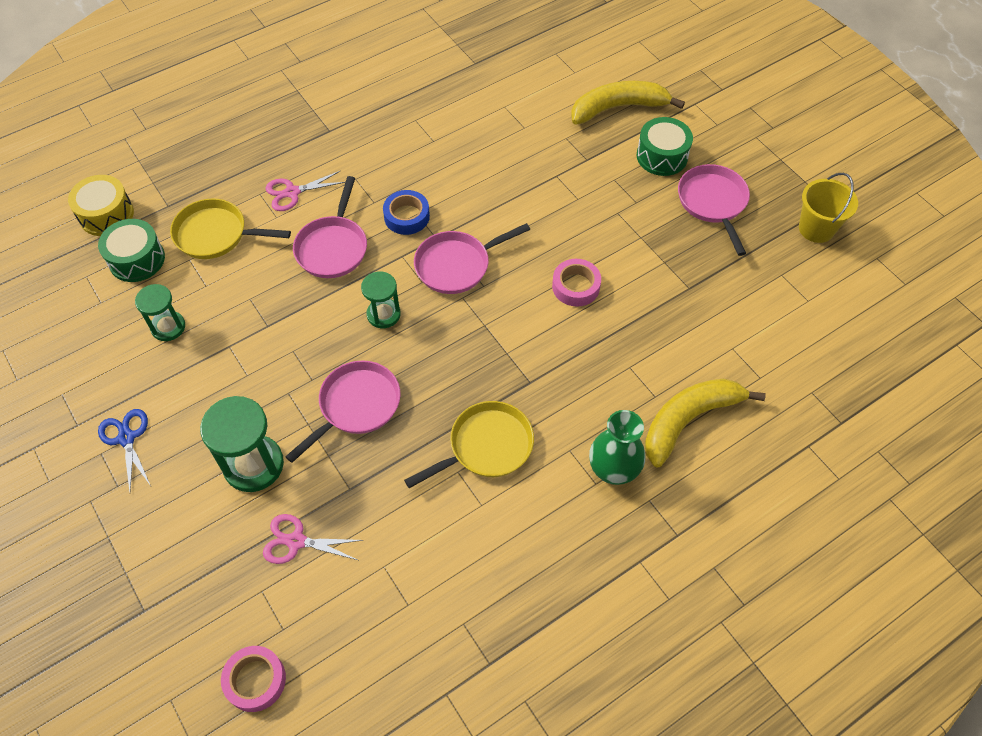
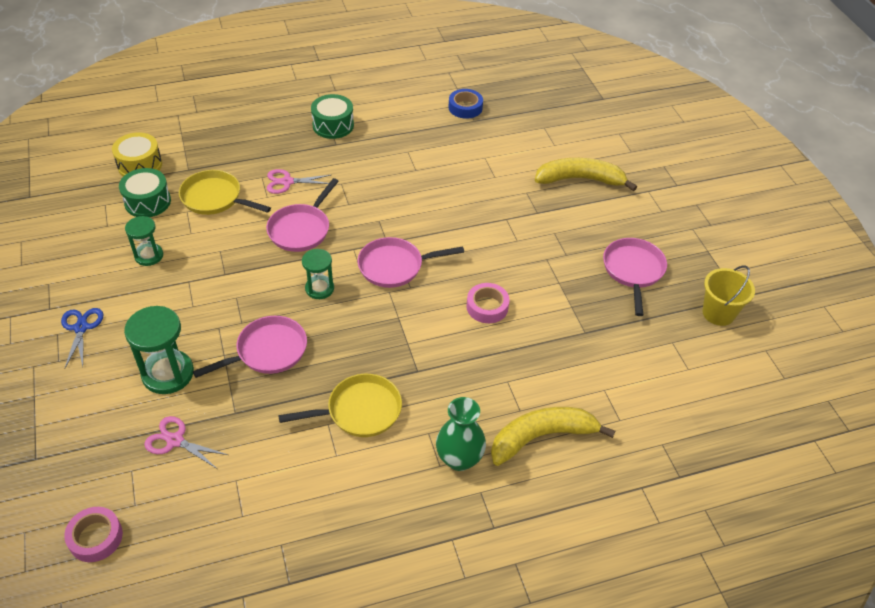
camera: 15 degrees right, 10 degrees down
(406, 216) = (370, 220): blue tape -> blue tape (465, 107)
(662, 156) = (603, 224): green drum -> green drum (333, 125)

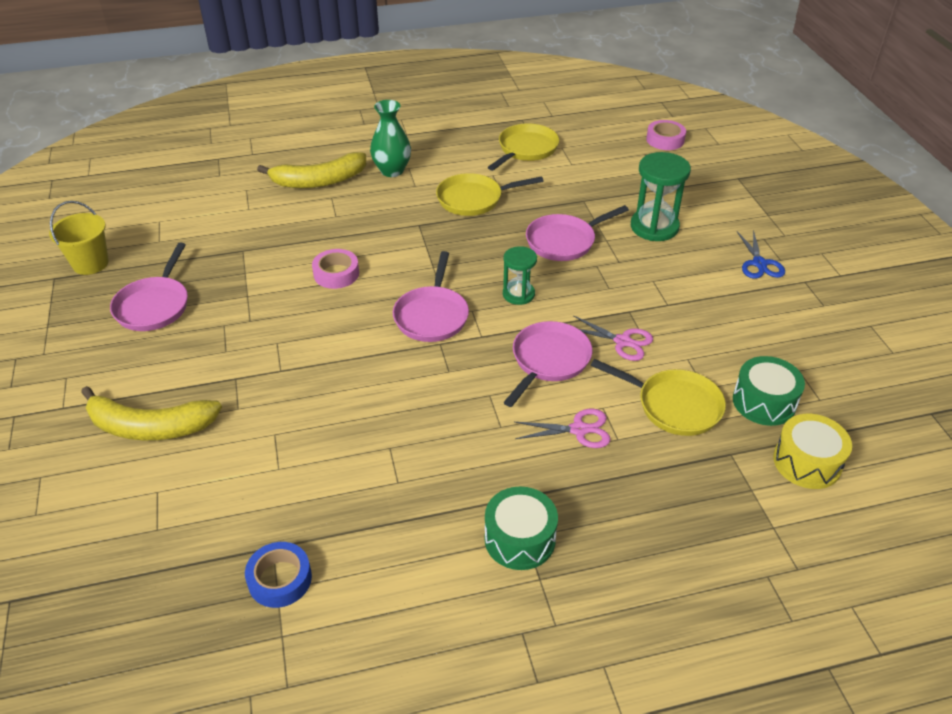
camera: 175 degrees left, 5 degrees down
(149, 256) = (726, 332): green hourglass -> none
(175, 441) = (628, 185): pink scissors -> pink scissors (622, 341)
(291, 508) = (525, 149): none -> yellow pan
(395, 266) = (432, 315): pink pan -> pink pan turned 105 degrees clockwise

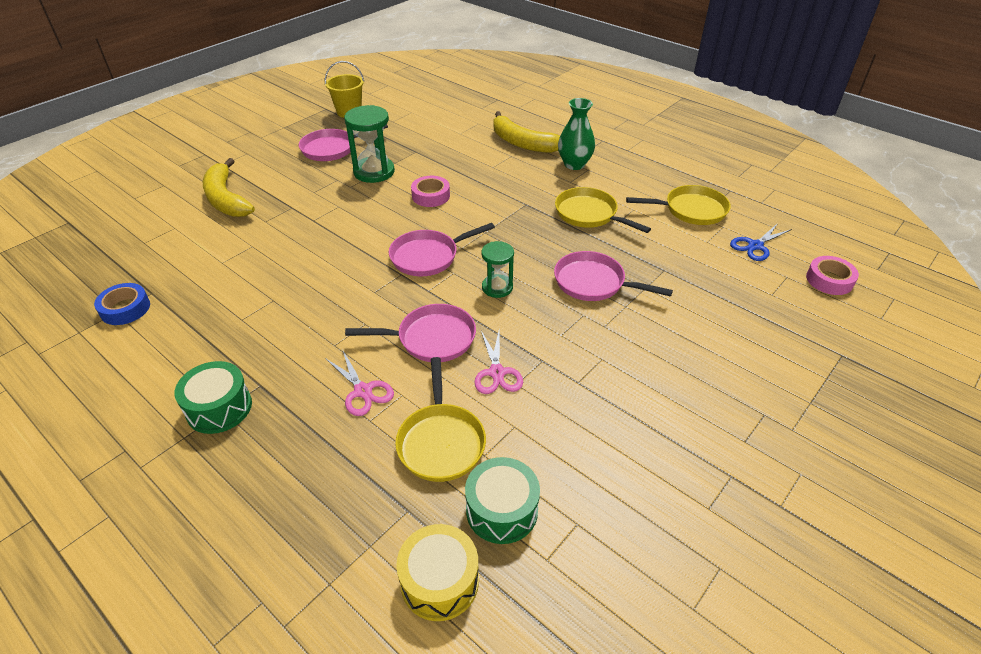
camera: 55 degrees right, 0 degrees up
(654, 227) = (682, 328): green hourglass -> green hourglass (374, 172)
(759, 263) = (717, 426): blue scissors -> blue scissors (755, 246)

